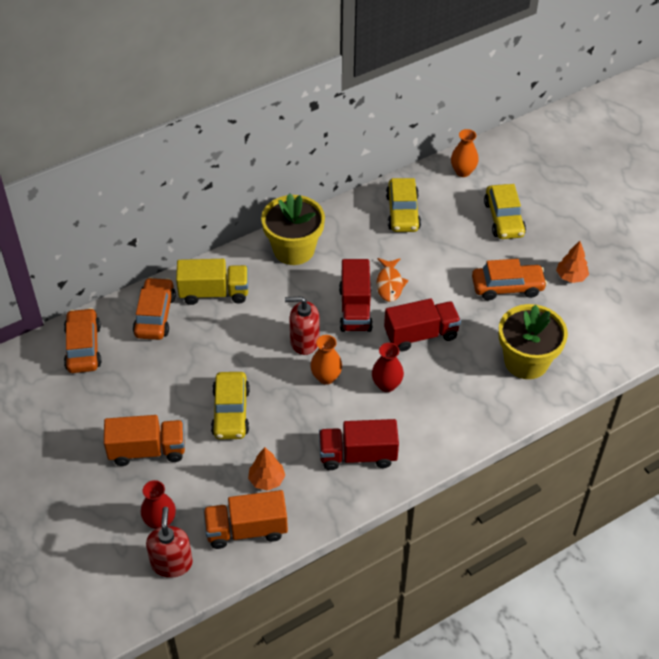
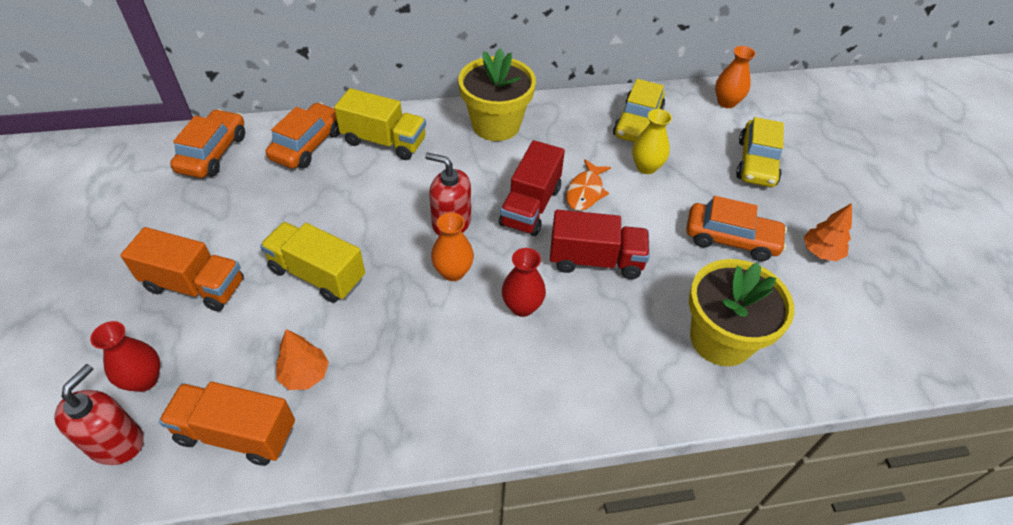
camera: 20 degrees right, 0 degrees up
(231, 412) = (317, 274): yellow car -> yellow truck
(357, 455) = (437, 385): red truck -> none
(425, 249) = (646, 167): none -> yellow vase

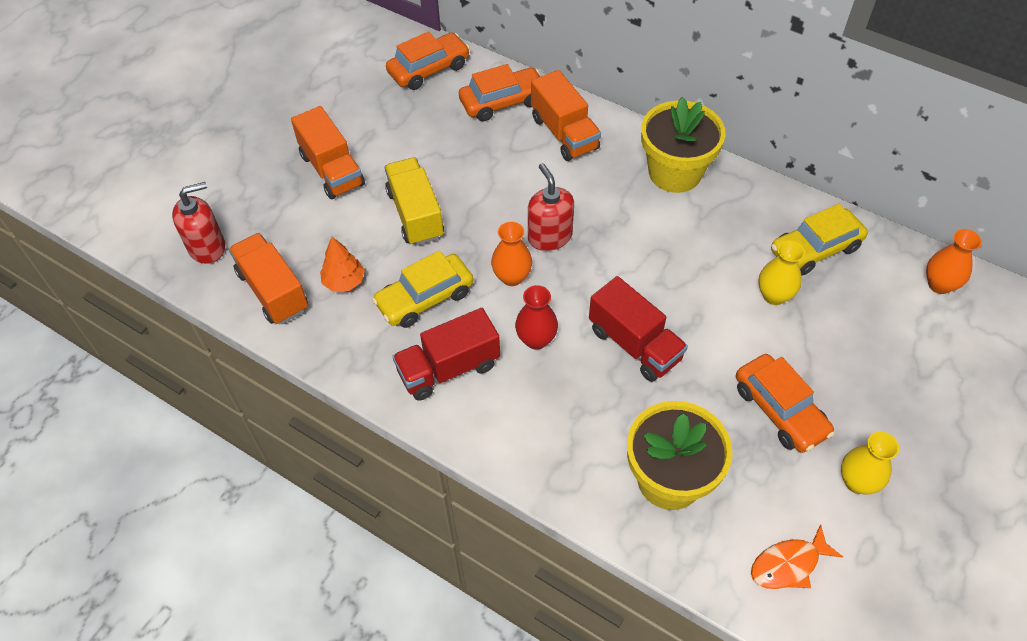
camera: 45 degrees right, 5 degrees up
(144, 380) = (252, 217): red vase -> none
(384, 141) = (564, 133): yellow truck -> orange truck
(530, 206) = (628, 264): red truck -> red truck (448, 368)
(585, 191) = (690, 282): orange fish -> orange fish (788, 564)
(756, 162) = (896, 361): yellow car -> yellow car (425, 298)
(820, 252) = (857, 482): orange tree -> yellow vase

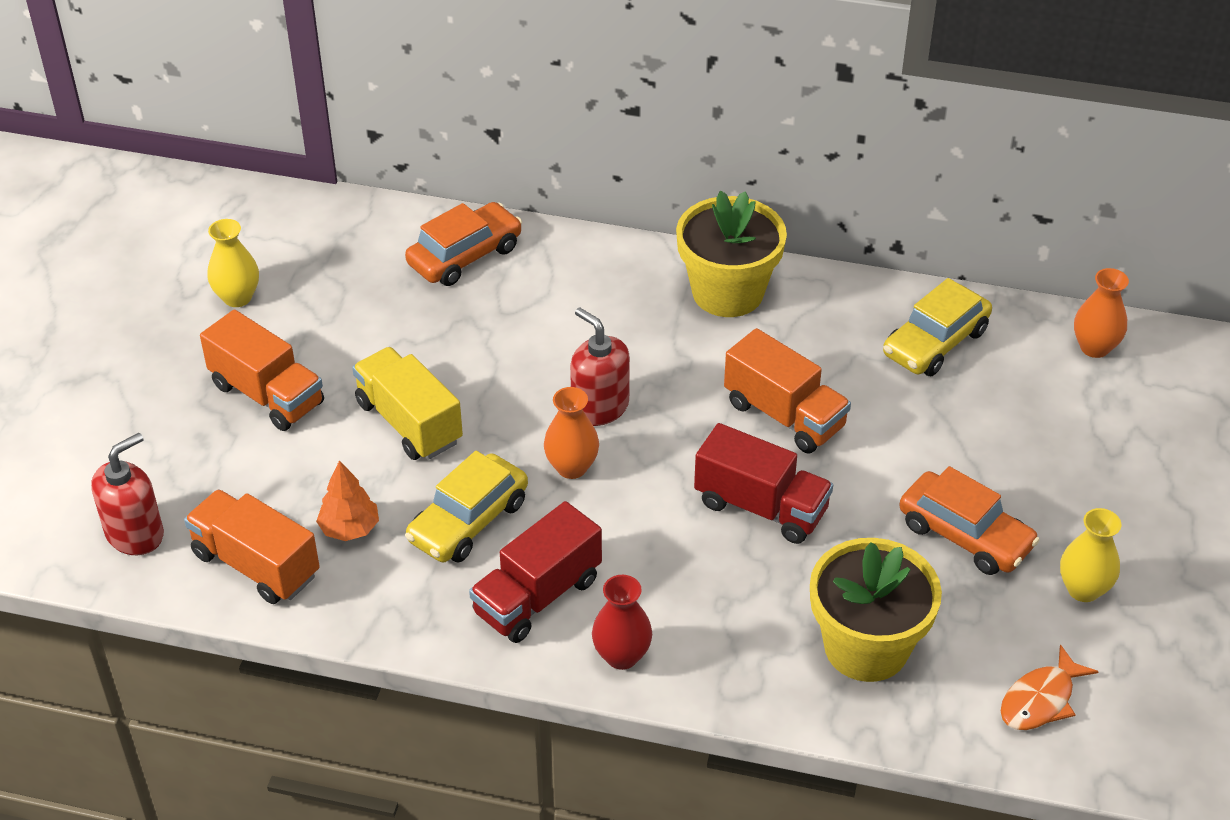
camera: 20 degrees left, 10 degrees down
(429, 69) = (344, 236): orange car -> none
(536, 339) = (635, 533): red vase -> red vase (621, 656)
(564, 133) = (564, 277): orange truck -> orange truck (784, 415)
(774, 295) = (907, 408): yellow vase -> yellow vase (237, 297)

